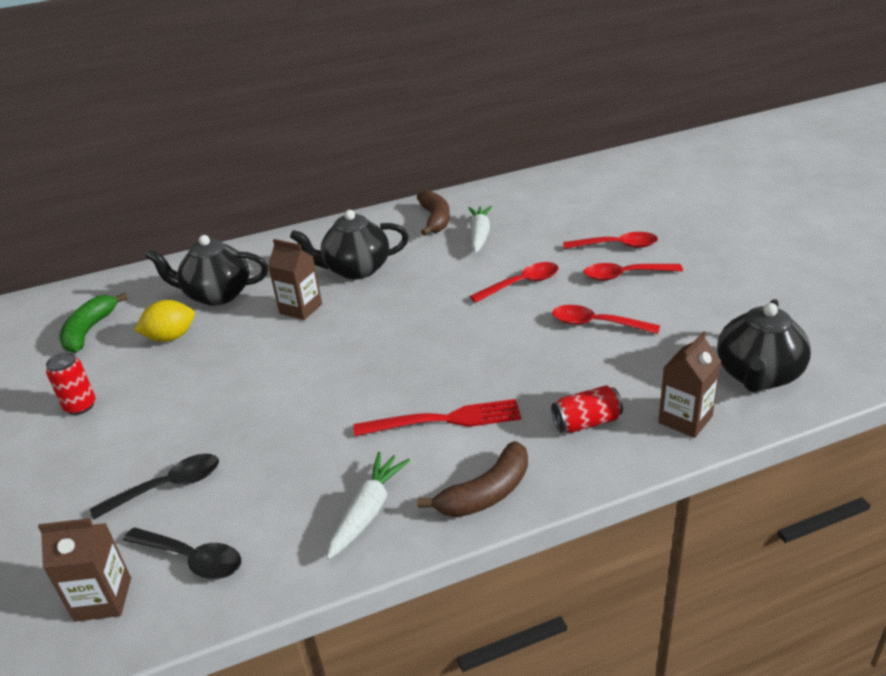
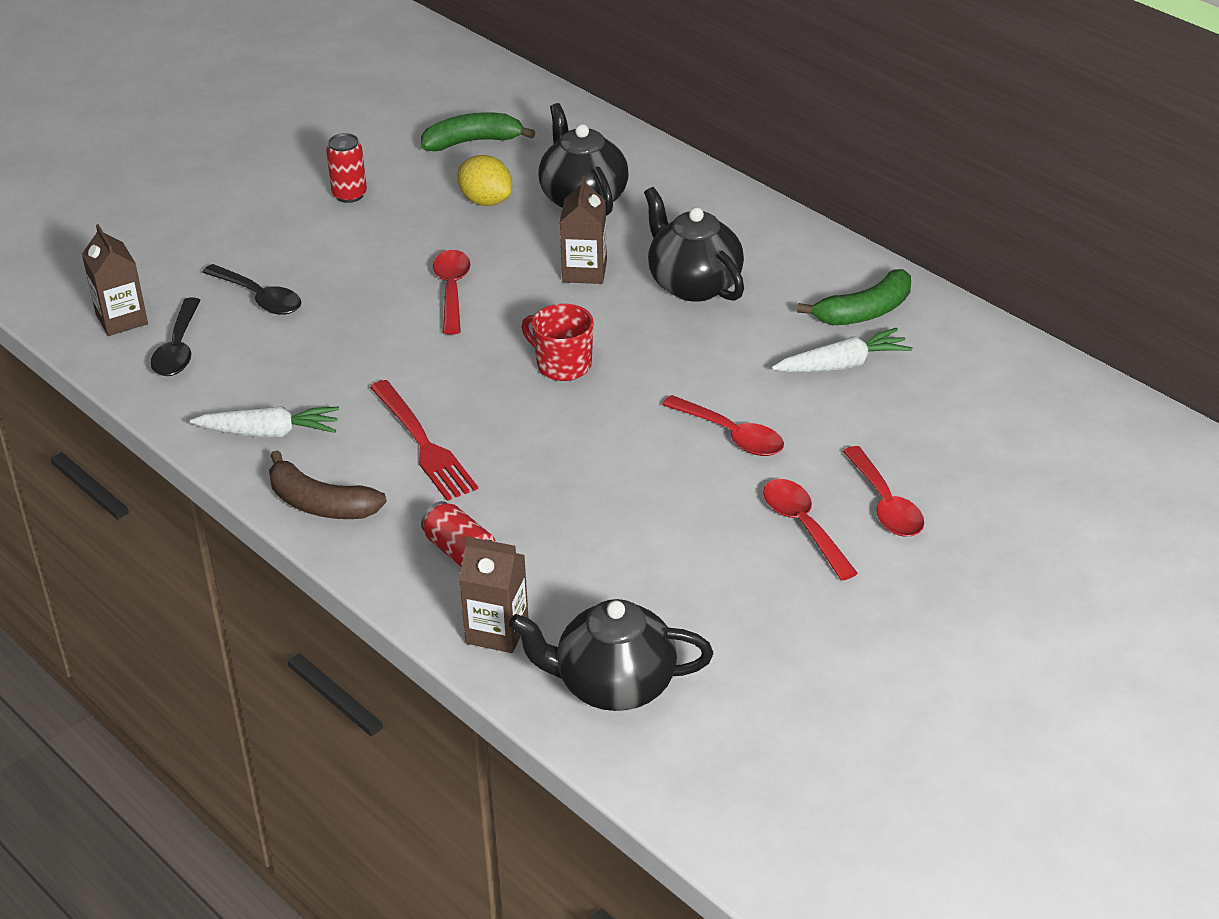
camera: 65 degrees right, 5 degrees up
(398, 336) = (562, 365): none -> red mug
(435, 219) = (865, 312): brown banana -> green banana
(596, 324) = (666, 522): red spoon -> red spoon (452, 290)

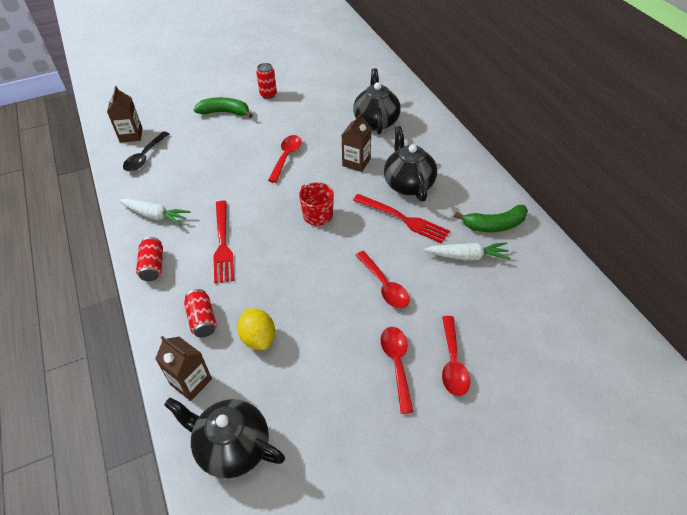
camera: 20 degrees right, 10 degrees up
(259, 298) = (196, 139): black spoon -> none
(320, 504) = (153, 266): brown banana -> red can
(472, 142) = (339, 80): green banana -> green banana (225, 112)
(486, 201) = (329, 112): yellow lemon -> yellow lemon (258, 338)
(714, 337) = (404, 219): none -> red fork

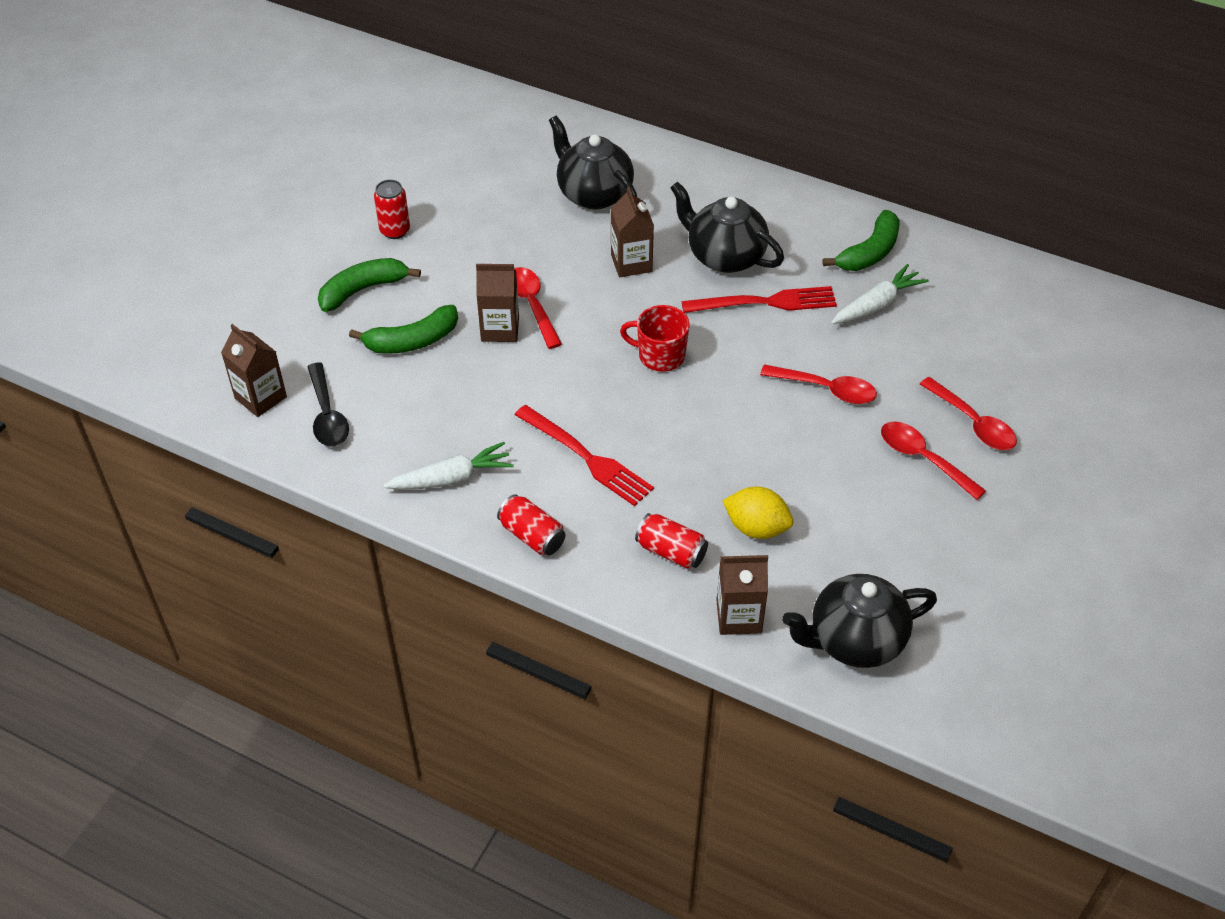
camera: 40 degrees left, 0 degrees up
(217, 145) = (412, 341): none -> green banana
(259, 160) = (500, 329): none -> brown carton

